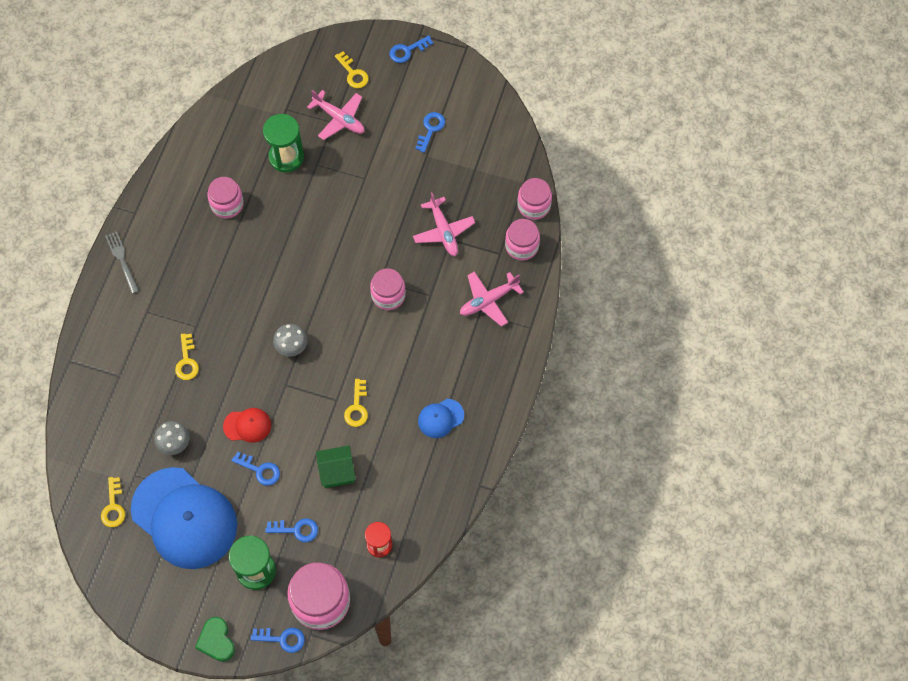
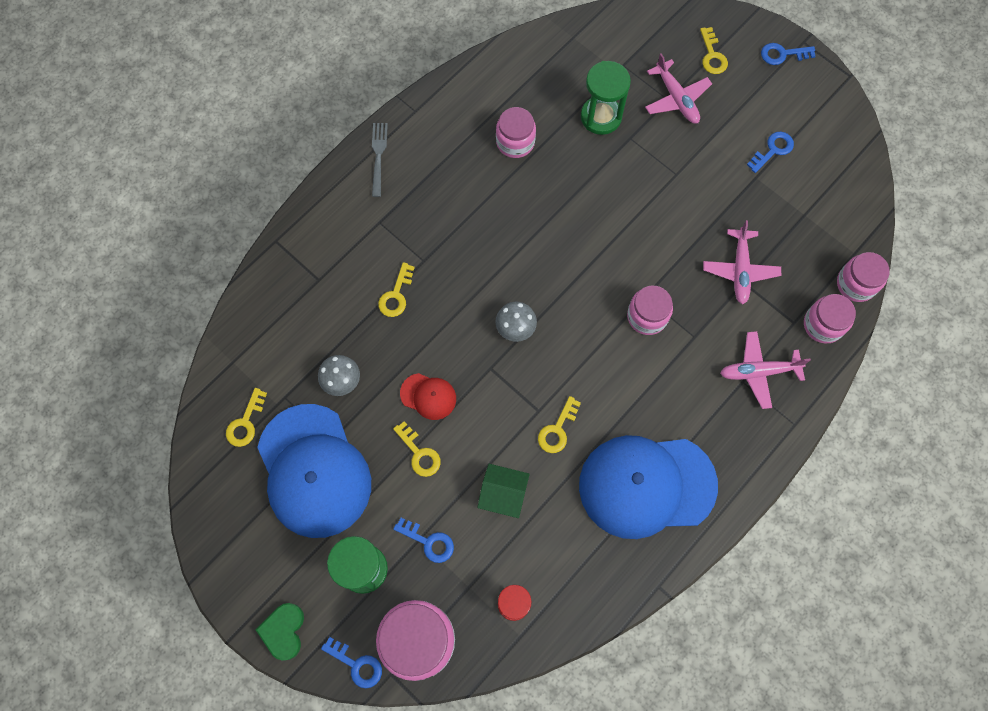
camera: 25 degrees right, 5 degrees up
(260, 470) = (419, 453): blue key -> yellow key
(440, 418) = (646, 485): blue cap -> blue cap, size x2.33

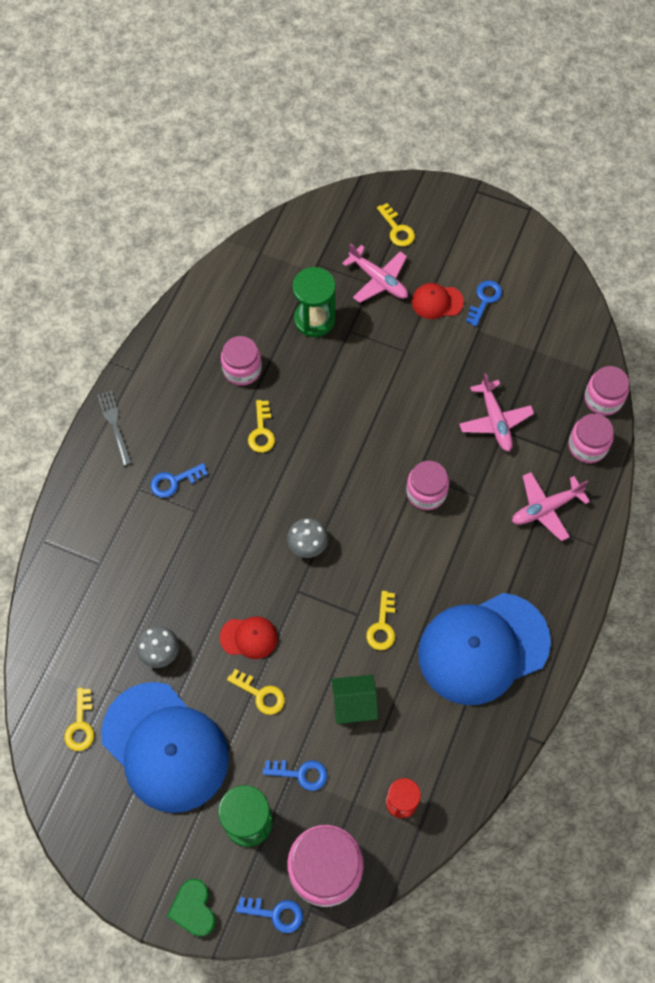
camera: 20 degrees left, 5 degrees down
(396, 295) = (182, 552): yellow key -> yellow key (261, 431)
(725, 137) = (437, 302): none -> red cap
(783, 54) = (461, 208): blue key -> blue key (174, 481)

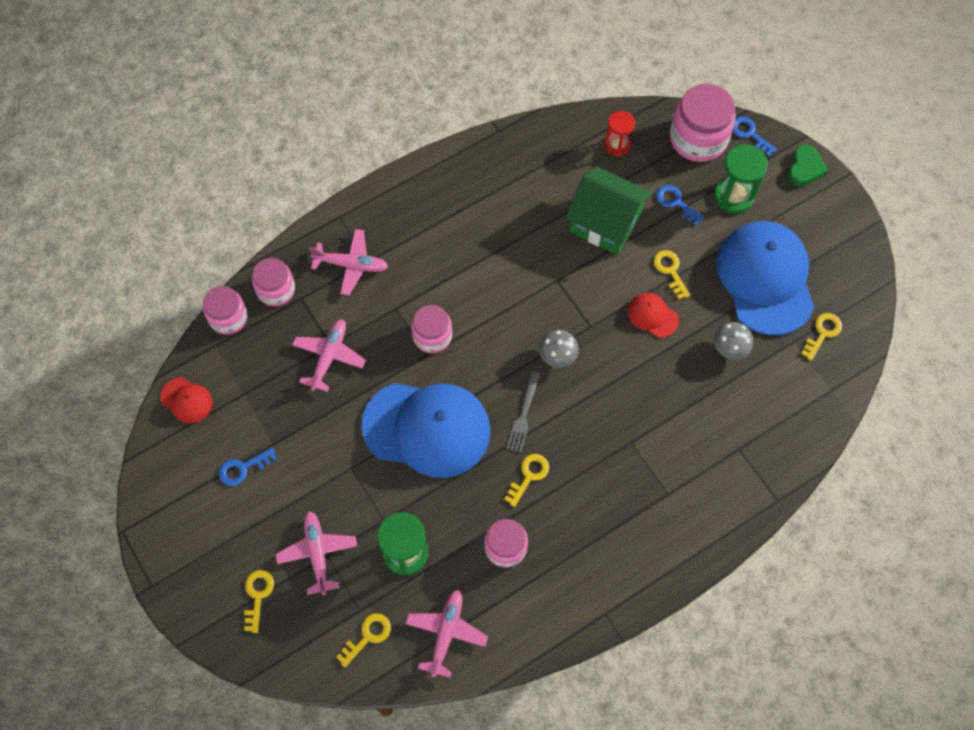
camera: 145 degrees left, 0 degrees up
(114, 425) = (655, 568): grey fork -> grey fork (524, 415)
(174, 481) = (633, 480): blue key -> none
(244, 287) = (446, 633): none -> pink plane
(354, 704) = (605, 223): green house -> green house, size x1.70
(382, 626) = (544, 261): yellow key -> yellow key (367, 636)
(437, 302) = (285, 495): red cap -> red cap (186, 400)
(483, 648) = (483, 201): blue cap -> blue cap (427, 428)

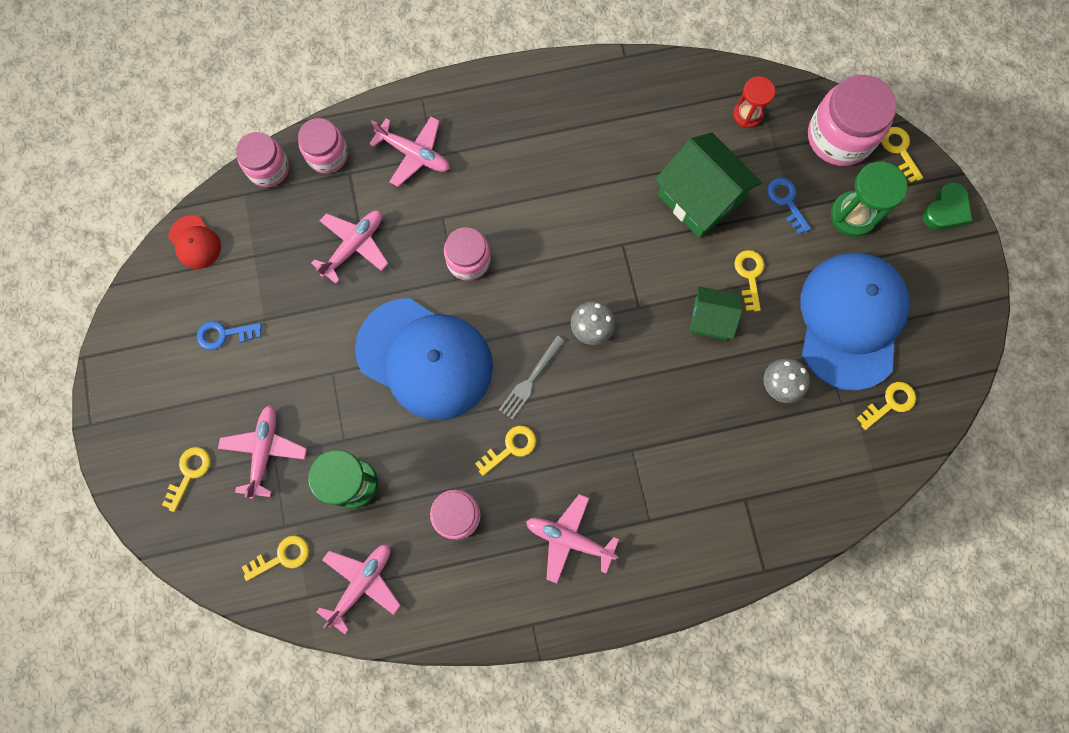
camera: 20 degrees right, 10 degrees up
(607, 532) = (569, 539): none -> pink plane
(652, 315) = (710, 319): red cap -> green house
(750, 134) = (899, 150): blue key -> yellow key

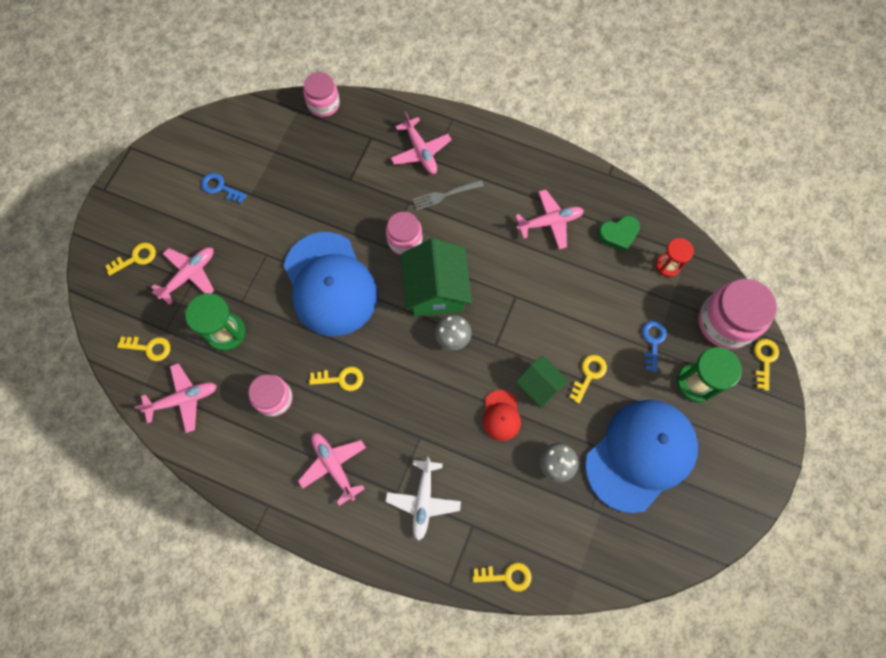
camera: 35 degrees right, 5 degrees down
(195, 242) = (246, 121): red cap -> red cap (501, 415)
(327, 155) = (366, 118): pink jar -> none
(354, 246) = (340, 184): pink plane -> pink plane (550, 222)
(531, 379) = (387, 344): grey fork -> grey fork (445, 195)
(681, 509) = (423, 500): none -> white plane
(700, 198) = (592, 300): green house -> green house (436, 290)
(890, 403) = (627, 533): yellow key -> yellow key (506, 576)
(945, 210) = (770, 425): green heart -> green heart (618, 234)

